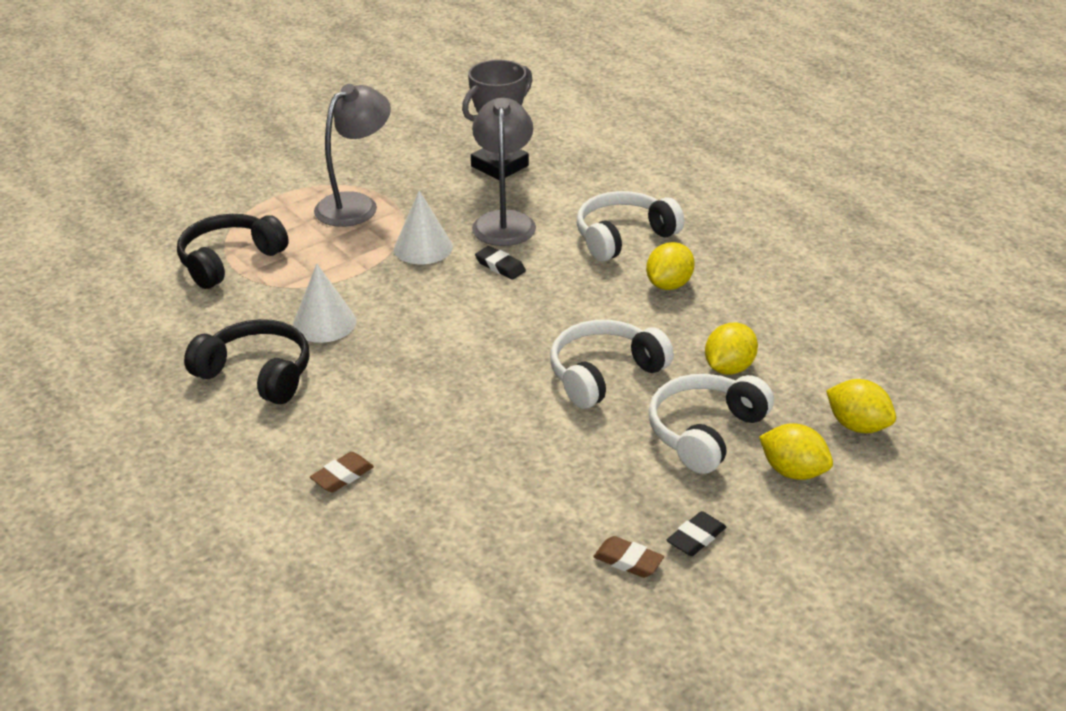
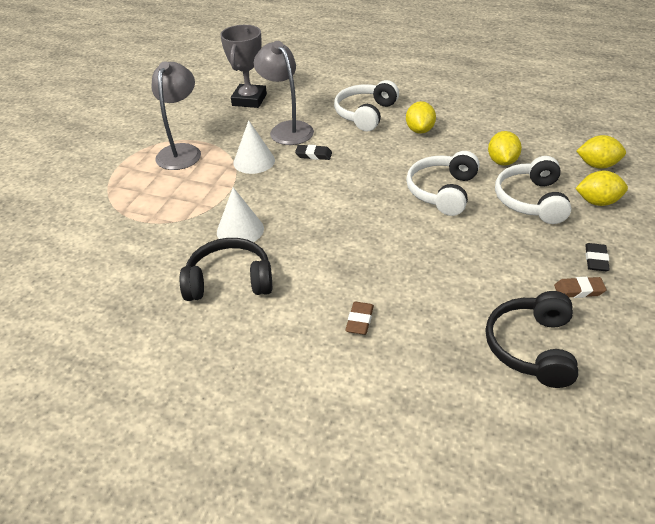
camera: 30 degrees left, 5 degrees up
(229, 260) = (129, 216): black headphones -> black headphones (531, 347)

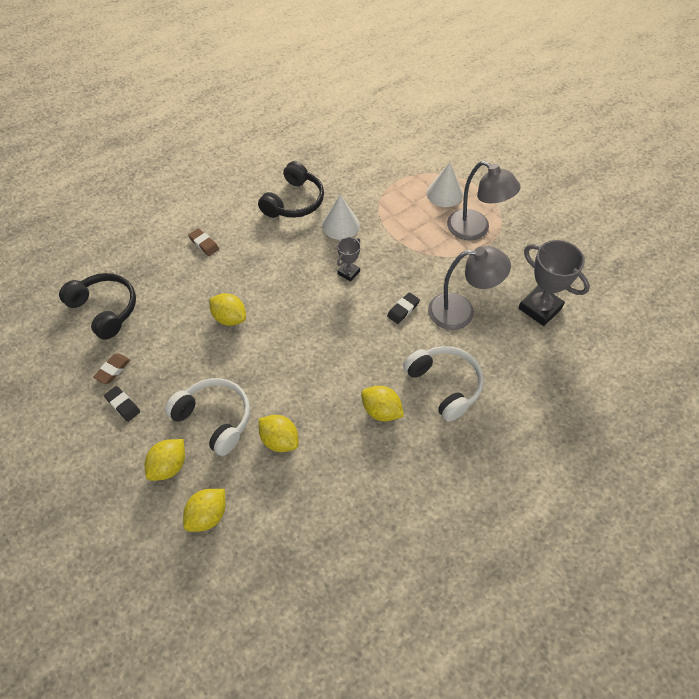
camera: 120 degrees right, 15 degrees up
(254, 161) = (424, 267): white cone -> white cone (444, 193)
(300, 199) = (348, 272): none -> grey trophy
(431, 245) = (229, 318): none -> yellow lemon
(442, 191) = (279, 365): white headphones -> none

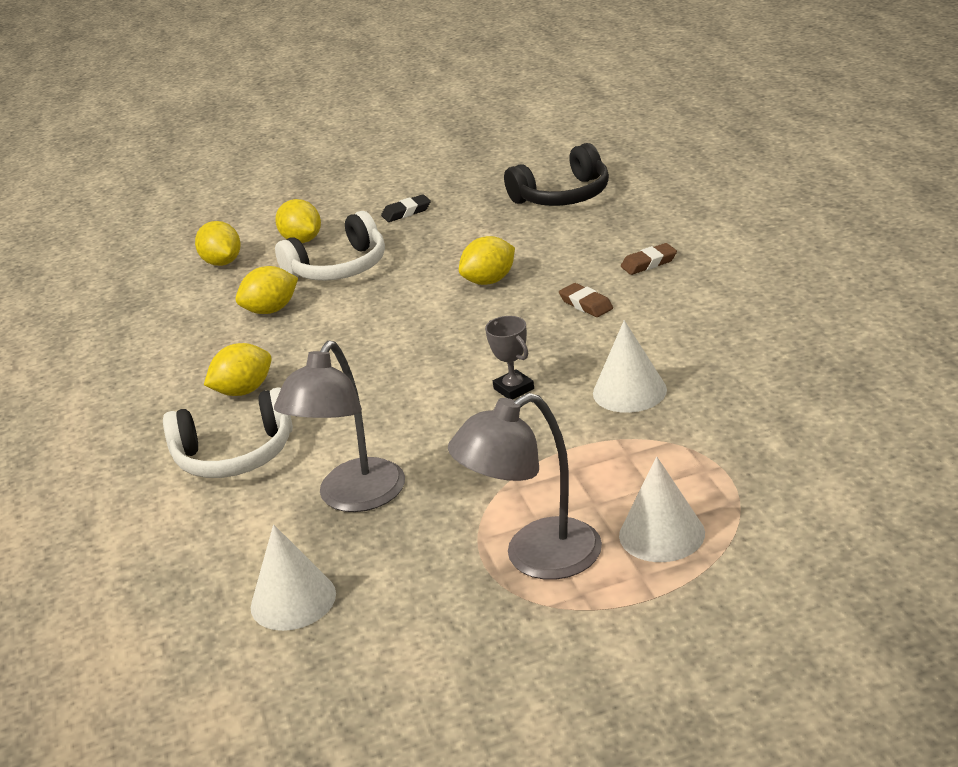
camera: 115 degrees right, 25 degrees down
(113, 370) = (462, 204): brown eraser -> brown eraser (586, 304)
(294, 201) = (712, 347): black headphones -> none
(403, 309) = (401, 435): black eraser -> none
(540, 308) = (293, 600): grey trophy -> white cone

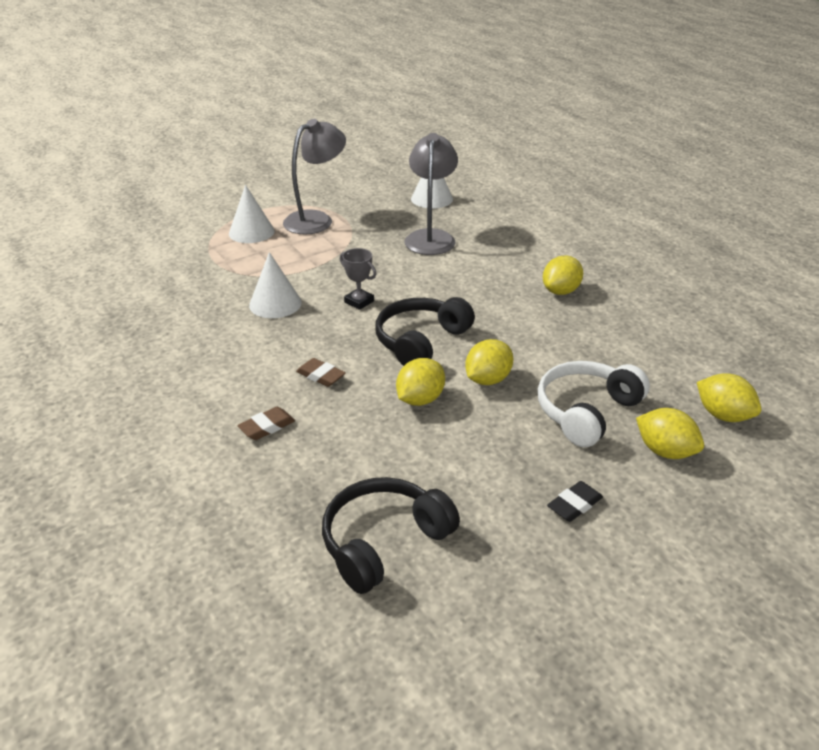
camera: 160 degrees right, 5 degrees up
(235, 455) = (525, 253): white headphones -> none
(271, 310) = (609, 359): yellow lemon -> yellow lemon (487, 379)
(459, 335) = (420, 341): none -> black headphones

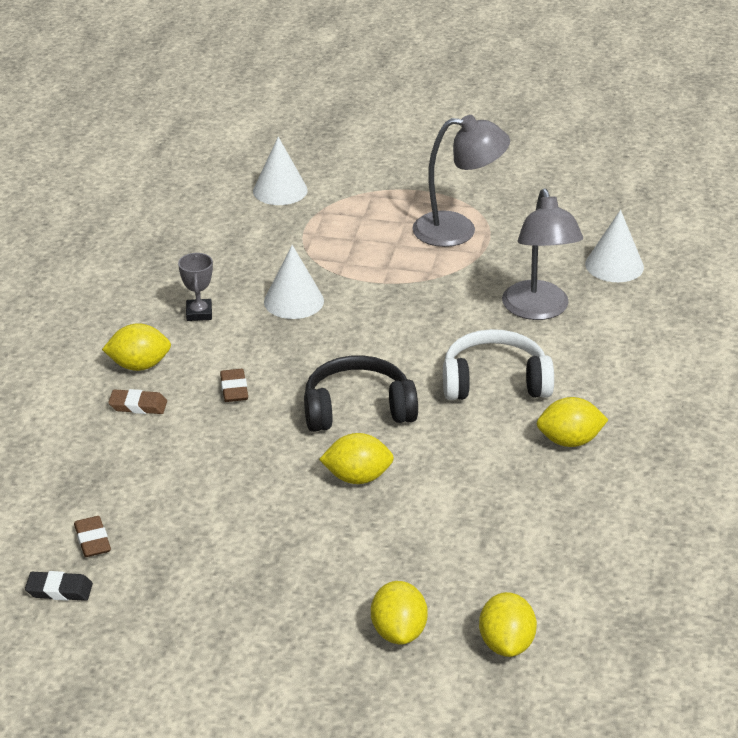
camera: 45 degrees right, 0 degrees up
(251, 232) = (378, 213): white cone -> white cone (280, 190)
(359, 301) = (365, 340): grey trophy -> grey trophy (199, 313)
(383, 542) = (92, 540): black headphones -> brown eraser
(420, 399) = (277, 458): yellow lemon -> yellow lemon (139, 365)
(430, 237) = (538, 310): grey lamp -> grey lamp turned 120 degrees clockwise
(574, 505) = (257, 614): black eraser -> black eraser (59, 590)
(586, 411) = (392, 557): white headphones -> white headphones (495, 381)

